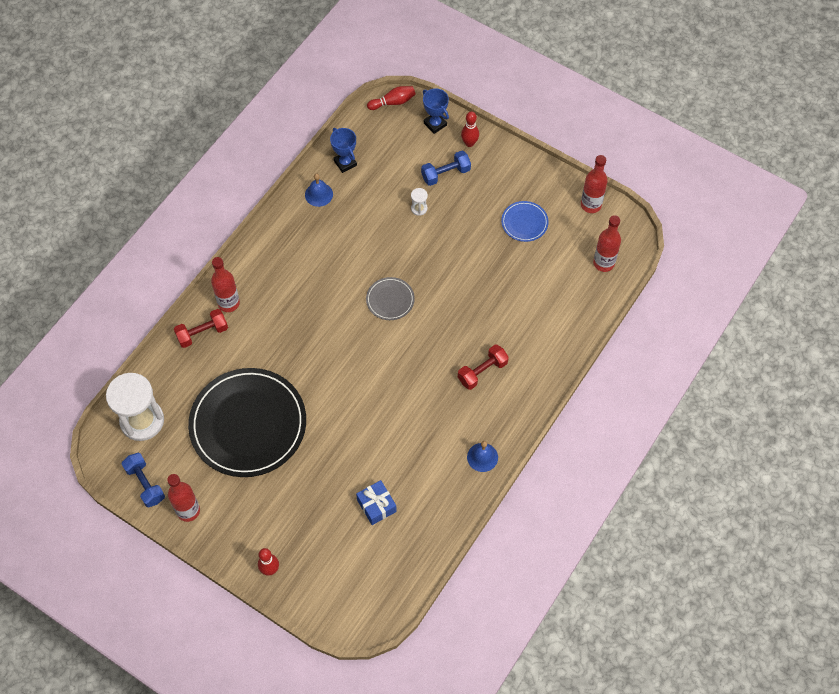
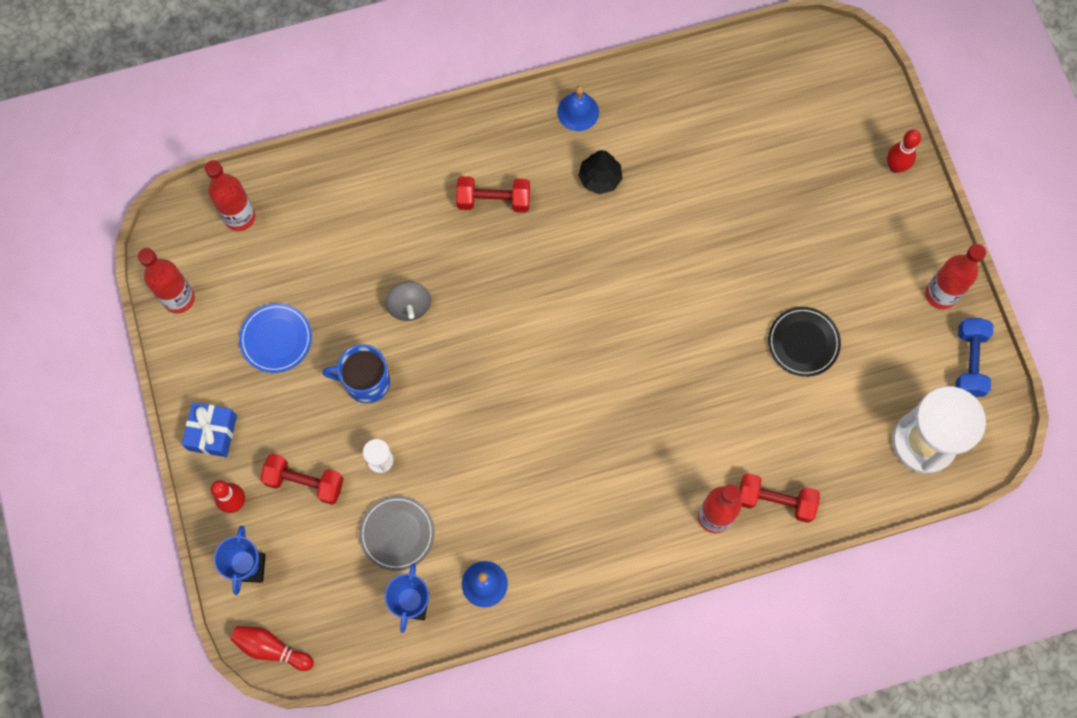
camera: 140 degrees left, 10 degrees up
(248, 424) = (803, 342): black plate -> black plate, size x0.43
(376, 505) = (732, 147): blue gift -> blue gift (212, 433)
(390, 300) = (520, 366): grey plate -> grey plate (397, 533)
(436, 428) = (600, 178): none -> black tree
(445, 174) = (305, 482): blue dumbbell -> red dumbbell
(460, 236) = (366, 382): none -> blue mug
(474, 286) = (409, 306): none -> grey spinning top

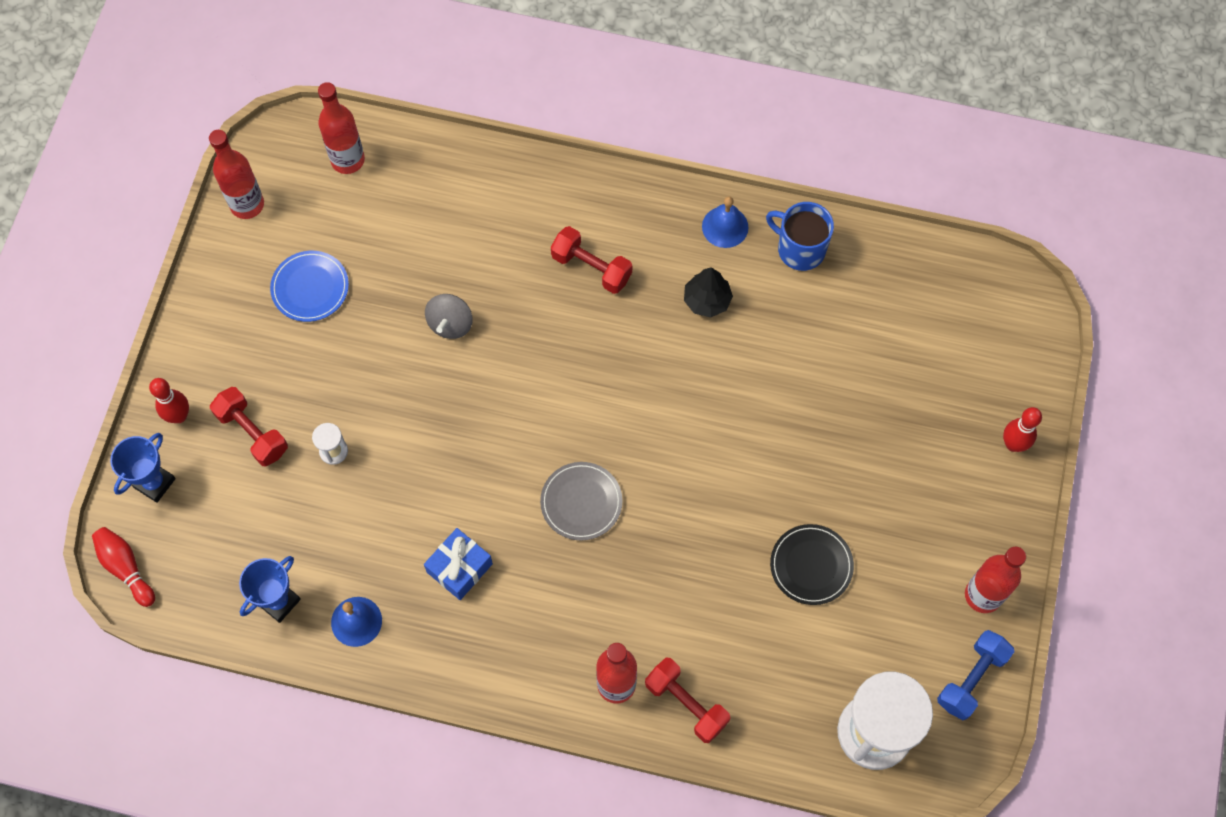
camera: 30 degrees right, 5 degrees down
(212, 433) = (199, 341): blue gift -> blue gift (459, 568)
(366, 382) = (366, 371): blue mug -> blue mug (799, 249)
(397, 533) = (306, 528): grey plate -> grey plate (581, 502)

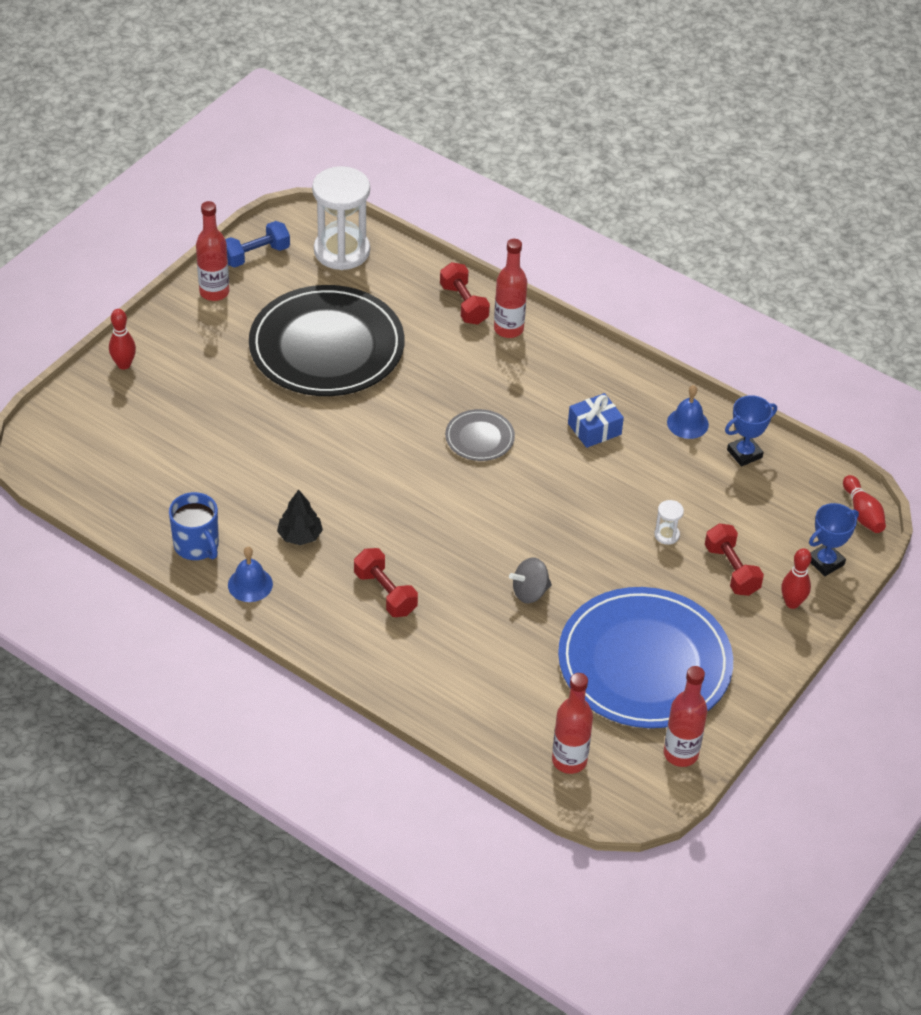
camera: 160 degrees left, 20 degrees down
(310, 288) = (644, 662): blue plate -> blue plate, size x2.31
(450, 324) = (530, 592): grey spinning top -> grey spinning top turned 150 degrees counterclockwise
(811, 565) = (326, 346): black plate -> black plate, size x2.31

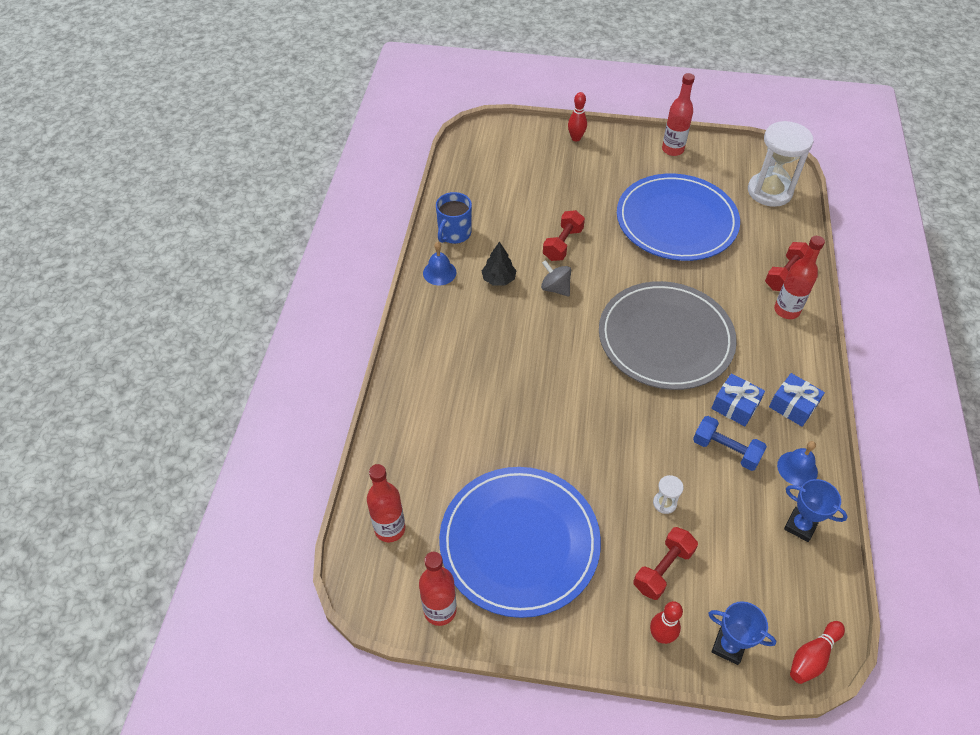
camera: 65 degrees right, 5 degrees up
(255, 255) = (723, 154): blue dumbbell -> blue dumbbell (726, 450)
(326, 346) = (676, 221): black plate -> blue plate
(385, 593) = (479, 346): red dumbbell -> red dumbbell (562, 244)
(479, 438) = (665, 338): grey plate -> grey plate, size x2.31
(530, 592) = (539, 432): grey spinning top -> grey spinning top (555, 288)
(620, 388) = (793, 406): none -> blue gift

